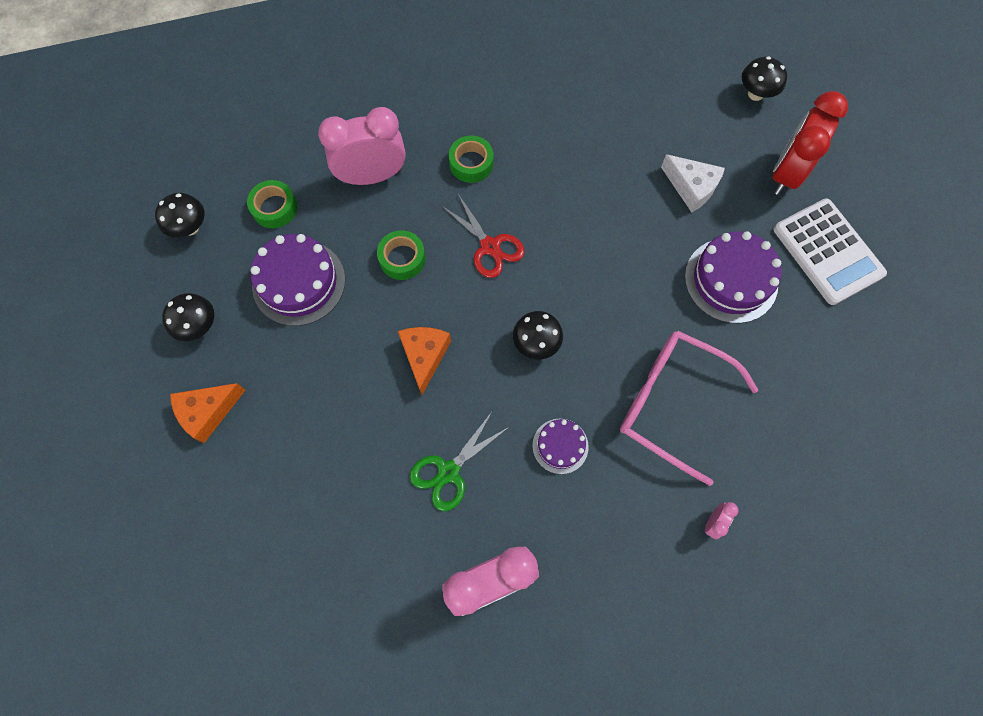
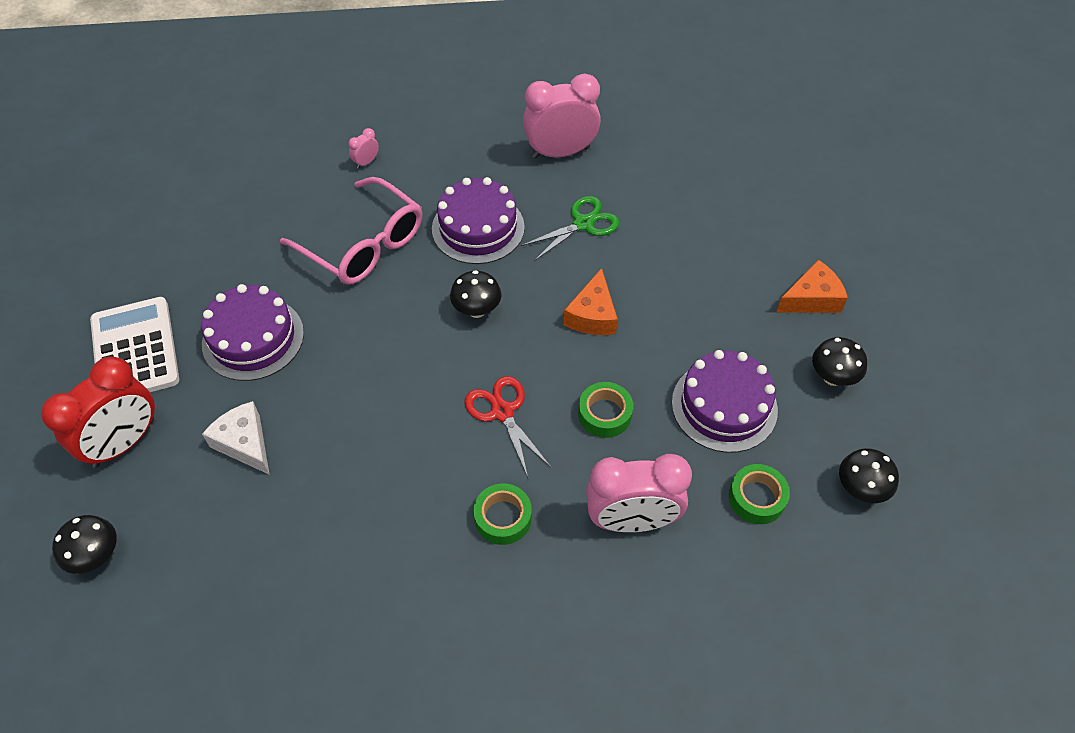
camera: 170 degrees left, 15 degrees down
(560, 446) = (478, 228): purple cake -> purple cake, size x1.79

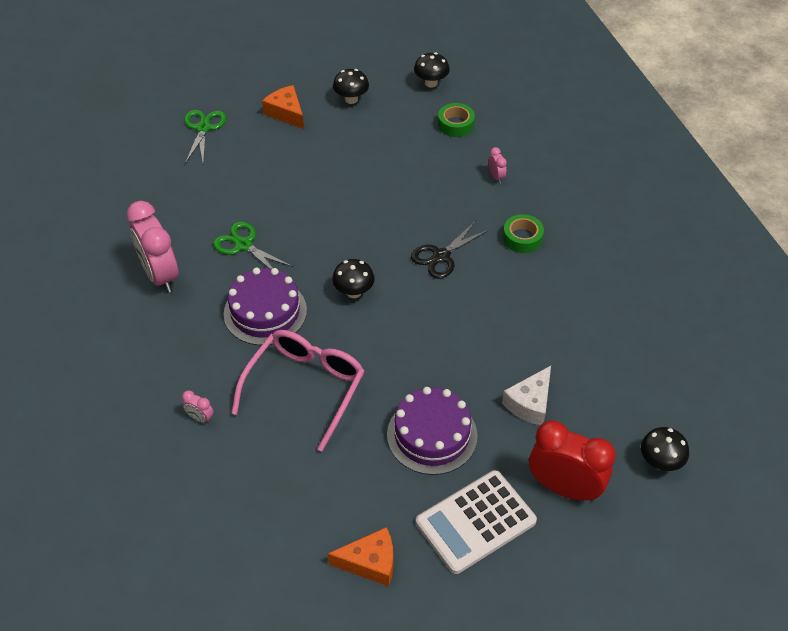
camera: 105 degrees left, 5 degrees down
(502, 412) = (441, 256): red scissors -> black scissors
(592, 315) = (337, 223): orange cheese -> orange cheese (370, 562)
(605, 414) = (422, 202): green tape -> none
(632, 520) = (496, 177): pink clock -> pink clock, size x0.41
(724, 406) = (393, 145): purple cake -> none
(794, 213) = (203, 128): none -> green scissors

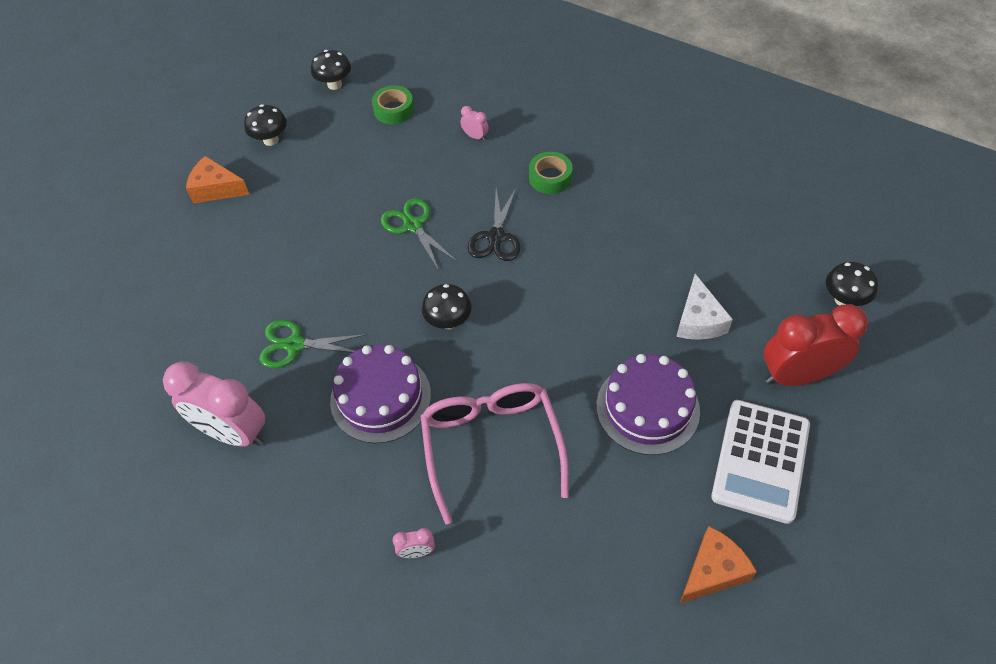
camera: 35 degrees left, 5 degrees up
(203, 128) = (139, 253): green scissors -> green scissors (413, 225)

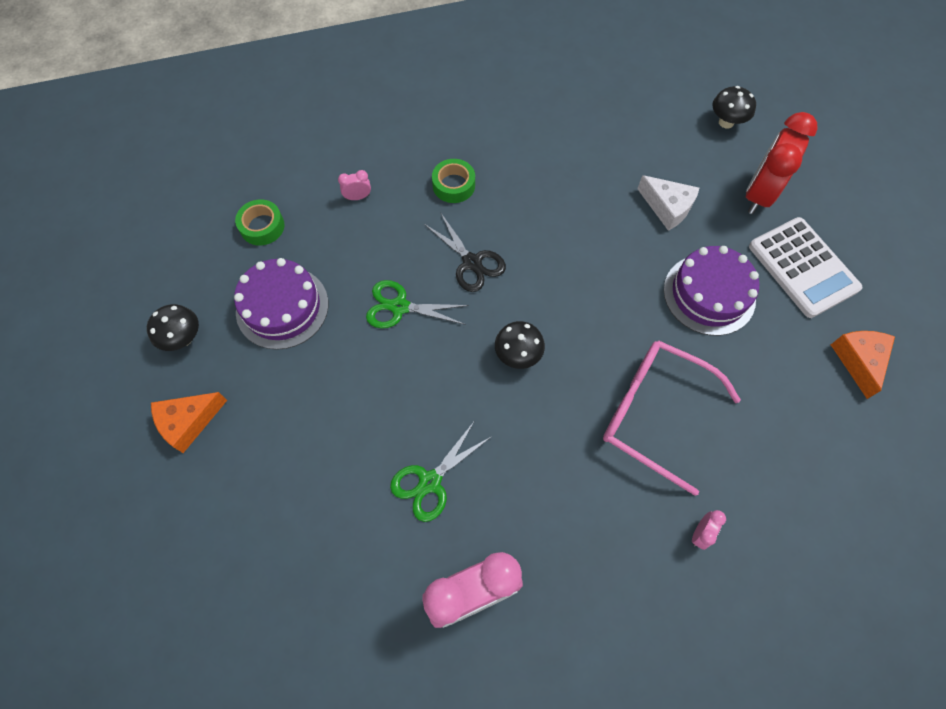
camera: 50 degrees left, 10 degrees up
(334, 84) = (179, 245): black mushroom -> none
(380, 397) = (543, 456): purple cake -> purple cake (282, 307)

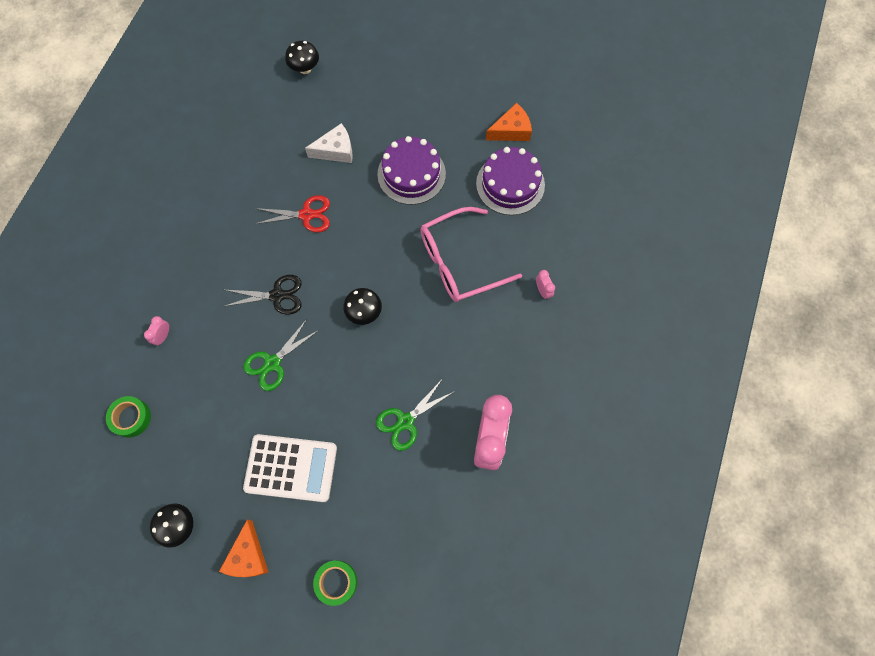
camera: 55 degrees left, 5 degrees up
(282, 307) = (210, 442): purple cake -> purple cake (510, 184)
(430, 482) = (405, 421): green scissors -> green scissors turned 60 degrees clockwise
(453, 185) = (208, 266): green tape -> green tape (336, 582)
(576, 229) = (306, 215): none -> red scissors
(759, 194) = (370, 93): red clock -> none
(803, 267) = (435, 110): white calculator -> white calculator (291, 468)
(858, 361) = (511, 130): orange cheese -> orange cheese turned 120 degrees clockwise

